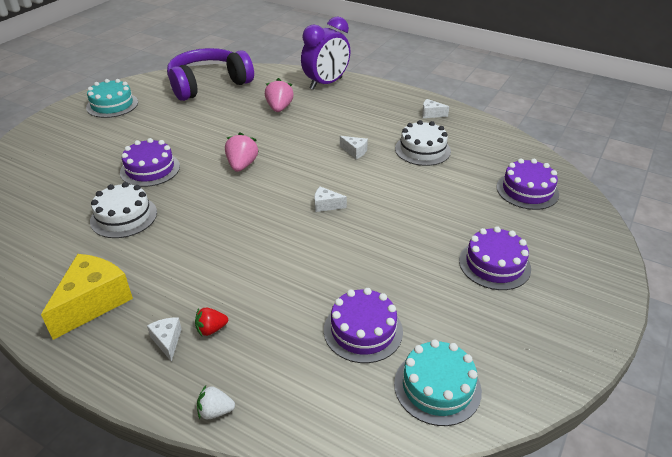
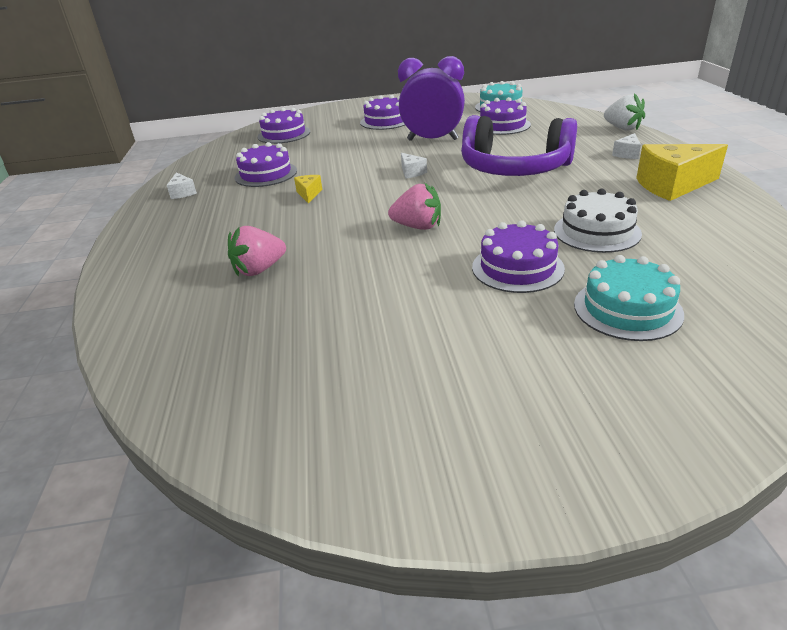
camera: 125 degrees left, 5 degrees down
(112, 105) = (446, 435): turquoise cake -> turquoise cake (627, 309)
(208, 84) = (239, 375): purple headphones -> purple headphones (514, 168)
(211, 329) = (591, 150): red strawberry -> none
(215, 411) = (622, 128): white strawberry -> white strawberry, size x1.64
(242, 165) = (418, 227): pink strawberry -> pink strawberry turned 135 degrees counterclockwise
(326, 84) = (144, 274): purple clock -> purple clock (432, 140)
(355, 152) = (309, 194): white cheese -> yellow cheese
(422, 150) = (266, 174): white cake -> purple cake

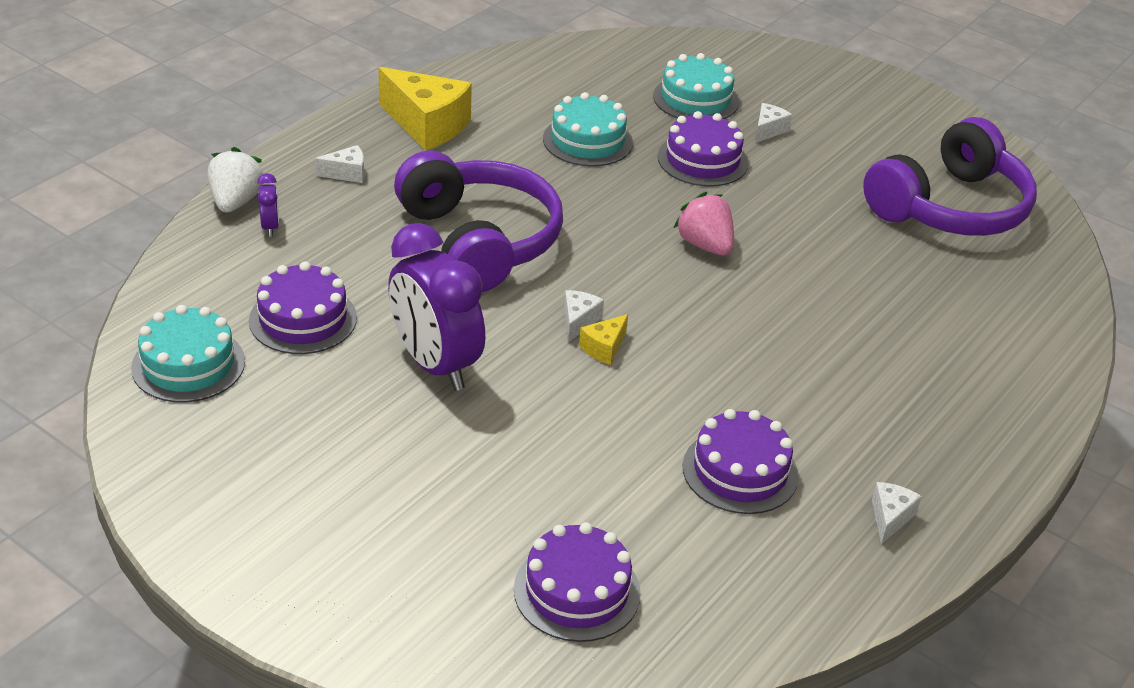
camera: 140 degrees left, 5 degrees up
(259, 270) = (904, 301): pink strawberry -> none
(293, 361) = (950, 207): none -> purple headphones
(309, 194) = (738, 377): yellow cheese -> yellow cheese (604, 348)
(385, 121) = (384, 480): purple cake -> none
(529, 324) = (768, 130): none -> white cheese
(588, 131) = (270, 227): none -> purple clock
(597, 232) = (587, 141): white cake -> turquoise cake

